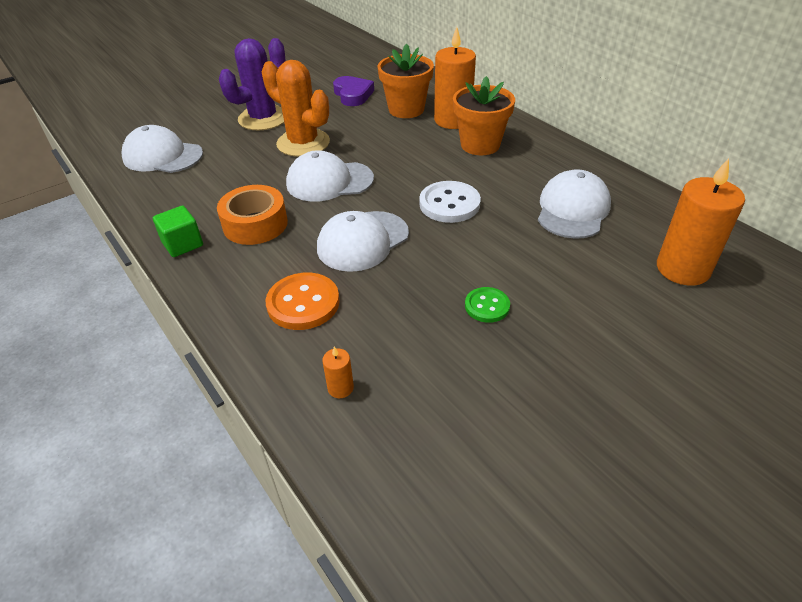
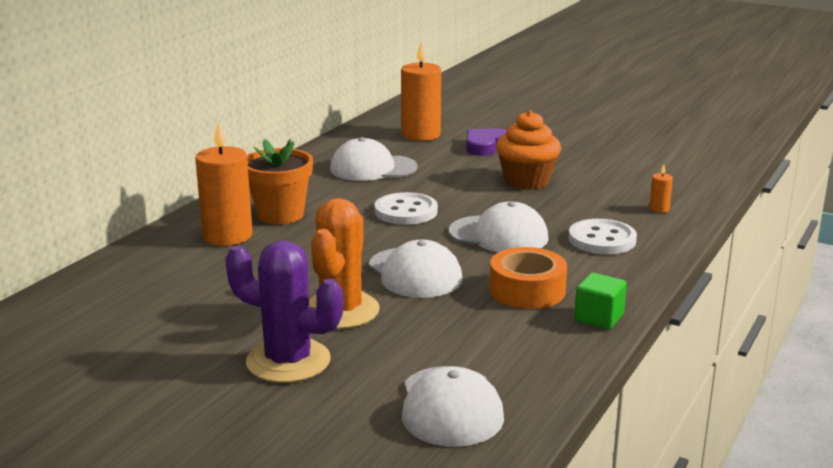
camera: 115 degrees left, 20 degrees down
(303, 303) = (602, 239): orange button -> white button
(353, 95) = (176, 312): purple heart -> purple heart (486, 146)
(406, 109) = (209, 267): orange flower pot -> none
(487, 306) = (526, 181): green button -> orange cupcake

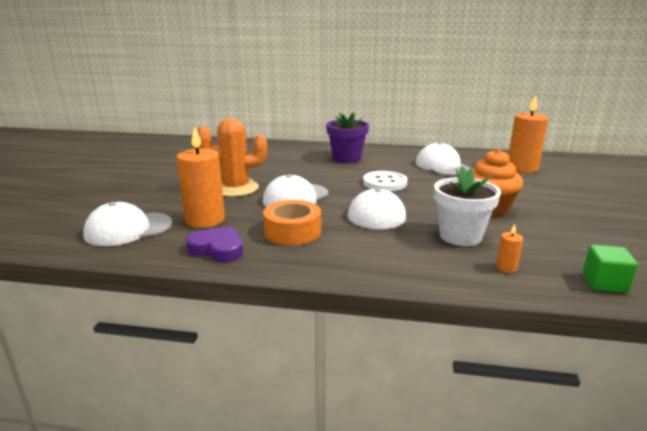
camera: 70 degrees right, 0 degrees up
(227, 236) = (309, 154): orange candle -> orange candle (205, 220)
(280, 215) = (346, 158): orange flower pot -> purple flower pot
(288, 361) = (175, 187): purple cactus -> none
(486, 146) = (536, 188): purple heart -> purple heart (218, 249)
(586, 210) = (460, 236): none -> white flower pot
(599, 318) = (262, 261): green cube -> green cube (604, 283)
(602, 239) = (407, 248): white button -> none

